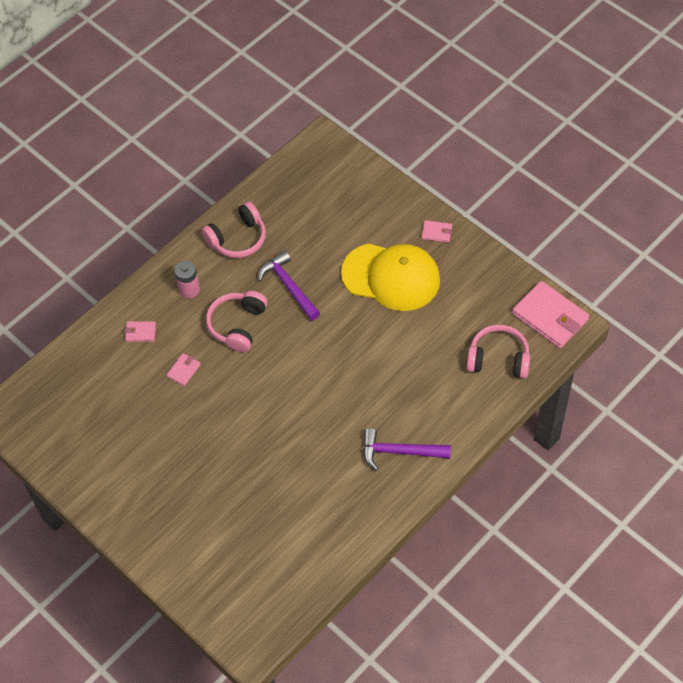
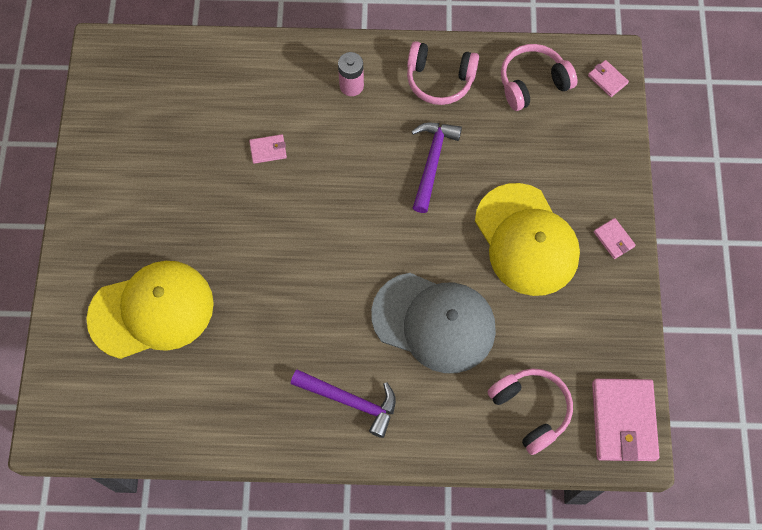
camera: 45 degrees right, 10 degrees up
(140, 332) = (273, 85): pink wallet -> pink wallet (607, 79)
(226, 522) = (152, 311): none -> yellow cap
(238, 325) = (353, 154): pink headphones -> pink headphones (533, 83)
(394, 367) = (434, 322): none -> grey cap
(399, 452) = (350, 401): purple hammer -> purple hammer turned 150 degrees clockwise

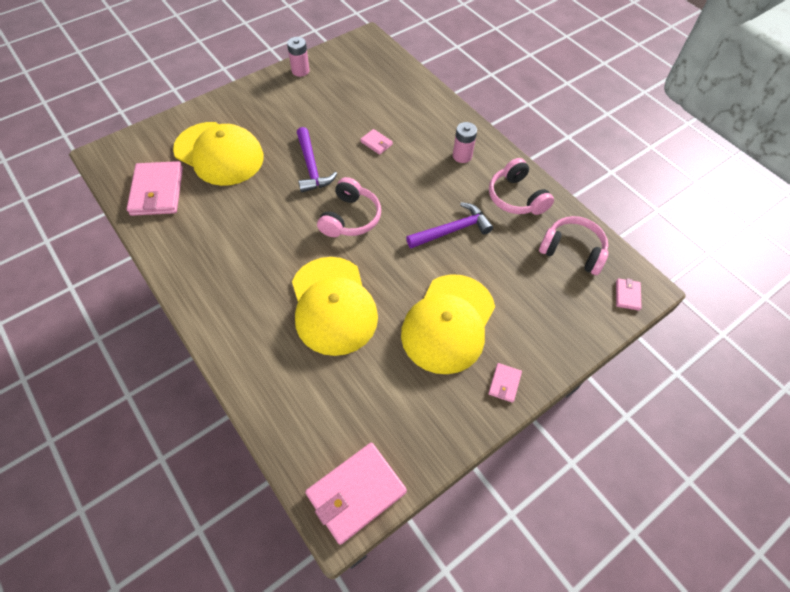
camera: 50 degrees right, 10 degrees down
(92, 151) = (300, 71): none -> pink battery
(155, 403) = (157, 191): none -> pink wallet
(350, 401) = (234, 292): purple hammer -> purple hammer (311, 167)
(434, 322) = (333, 305): grey cap -> yellow cap
(530, 410) = (312, 414): pink headphones -> pink headphones (350, 218)

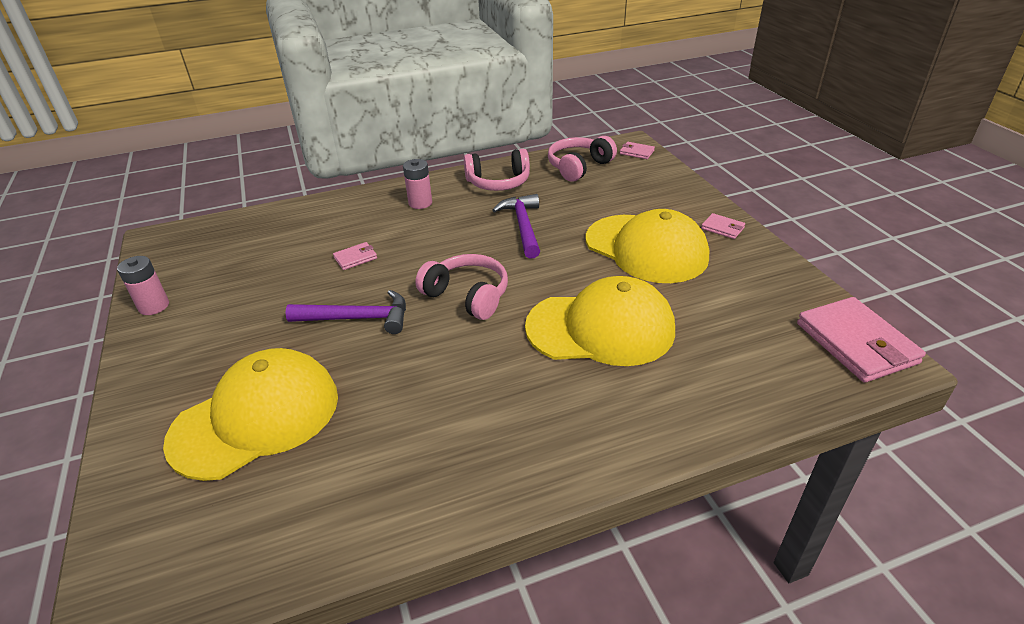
camera: 70 degrees left, 20 degrees down
(157, 191) = (285, 514): pink wallet -> none

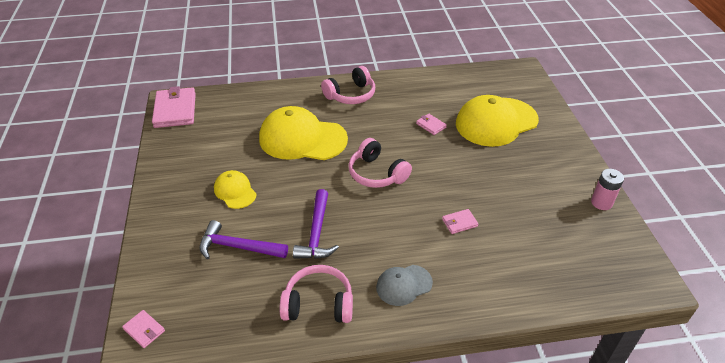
camera: 170 degrees left, 5 degrees up
(357, 318) = (451, 169): purple hammer -> purple hammer (238, 247)
(420, 203) = (404, 285): pink battery -> grey cap
(579, 167) = (223, 314): pink headphones -> pink headphones (351, 95)
(646, 248) = (235, 191): yellow cap -> yellow cap, size x0.51
(722, 228) = (163, 200): pink wallet -> pink wallet (431, 125)

